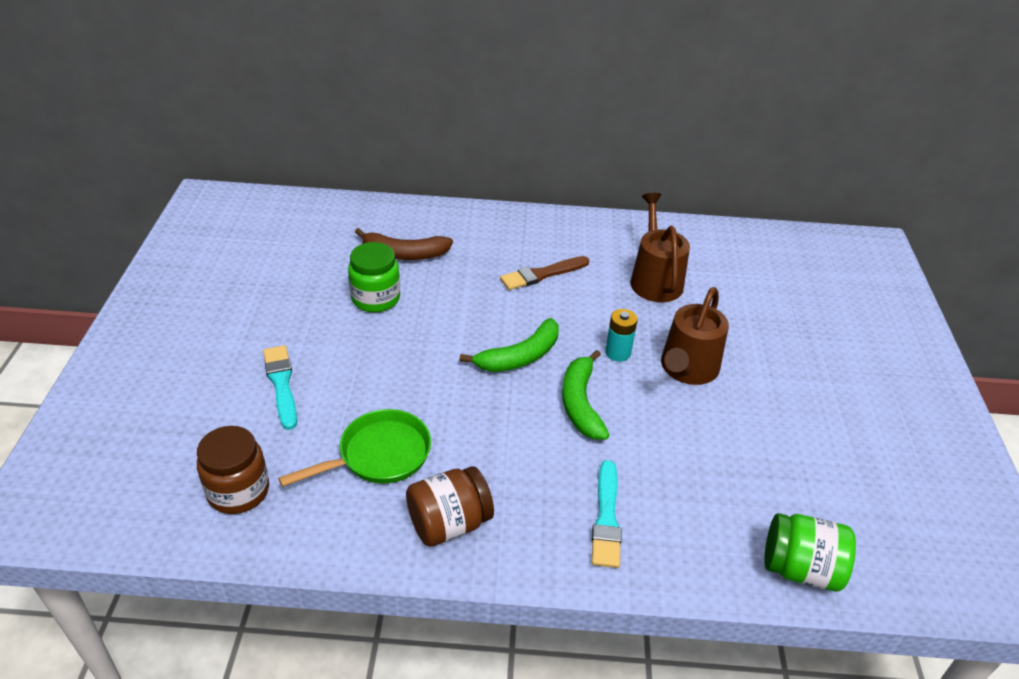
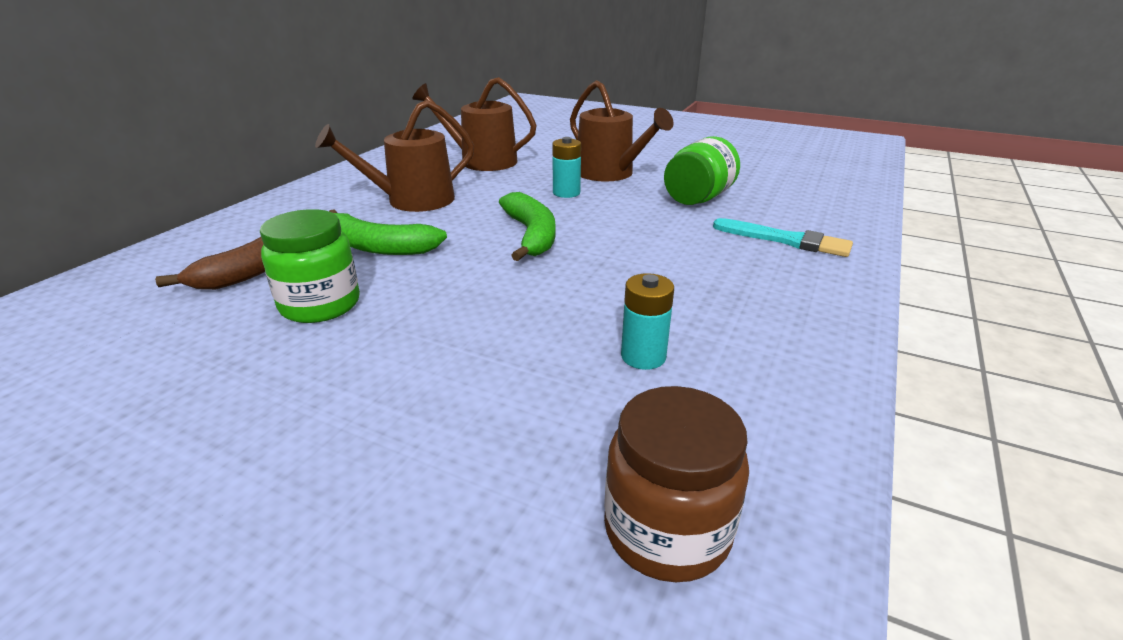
camera: 65 degrees left, 10 degrees down
(281, 384) = (422, 430): turquoise brush -> none
(379, 455) = (643, 356): green pan -> turquoise battery
(449, 523) = (781, 325): brown jar -> none
(542, 274) = (412, 200): brown brush -> brown watering can
(580, 403) = (625, 221): green banana -> green banana (378, 247)
(800, 569) = (848, 185): green jar -> green jar (698, 198)

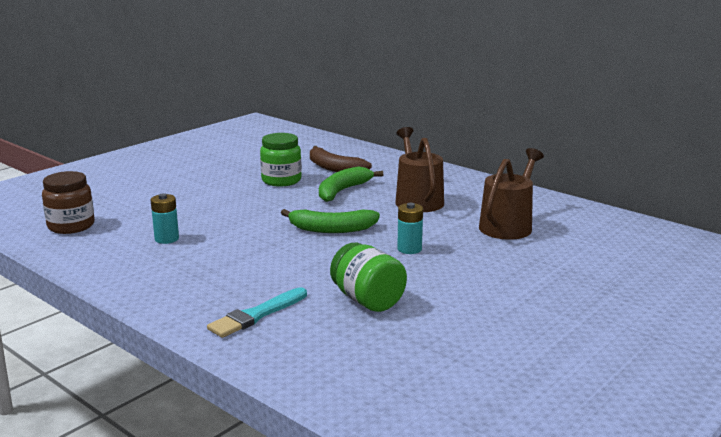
camera: 105 degrees right, 10 degrees down
(610, 173) = (453, 273): brown watering can -> none

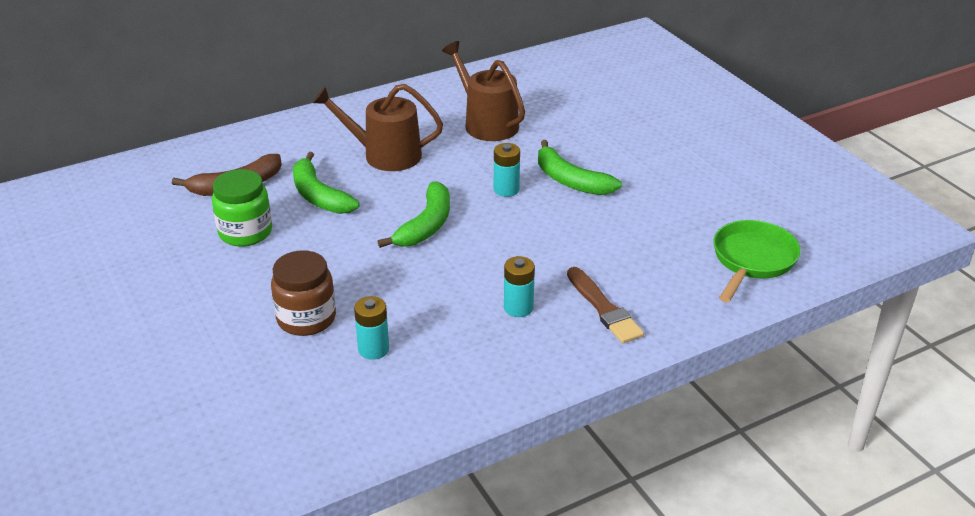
camera: 70 degrees left, 15 degrees up
(71, 226) = (269, 434): brown jar -> brown jar (306, 319)
(240, 279) = (518, 308): none -> turquoise battery
(257, 315) = (604, 308): turquoise brush -> brown brush
(367, 300) = (603, 238): green jar -> none
(386, 385) = (752, 260): none -> green pan
(450, 273) = (570, 180): none -> green banana

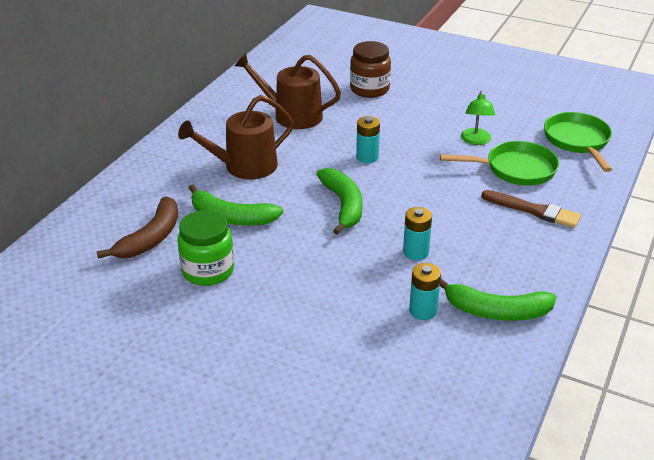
camera: 35 degrees left, 0 degrees up
(306, 319) = (344, 313): brown jar -> brown jar (369, 89)
(518, 308) = (481, 235): turquoise battery -> turquoise battery (415, 252)
(570, 180) = (402, 134): green banana -> green banana (496, 311)
(637, 216) = (476, 141): none -> green lamp
(641, 261) = (515, 169): none -> green pan

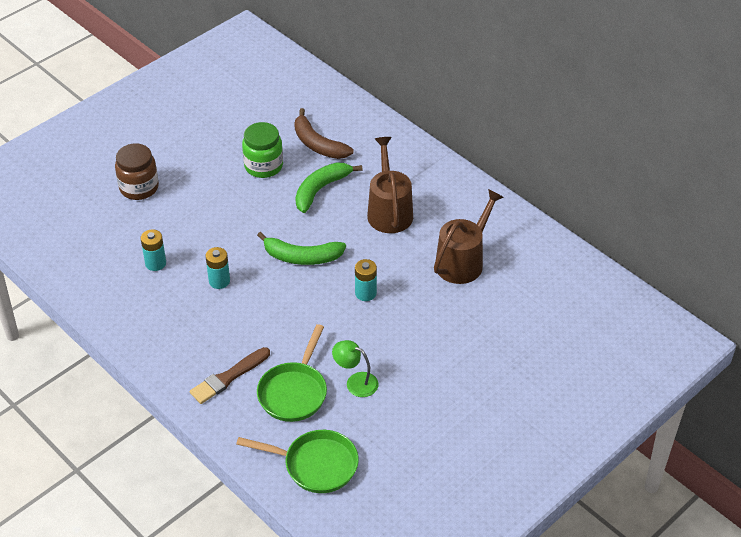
camera: 110 degrees right, 10 degrees up
(369, 89) = (491, 334): brown jar -> brown jar (139, 188)
(496, 311) = (130, 302): green banana -> none

